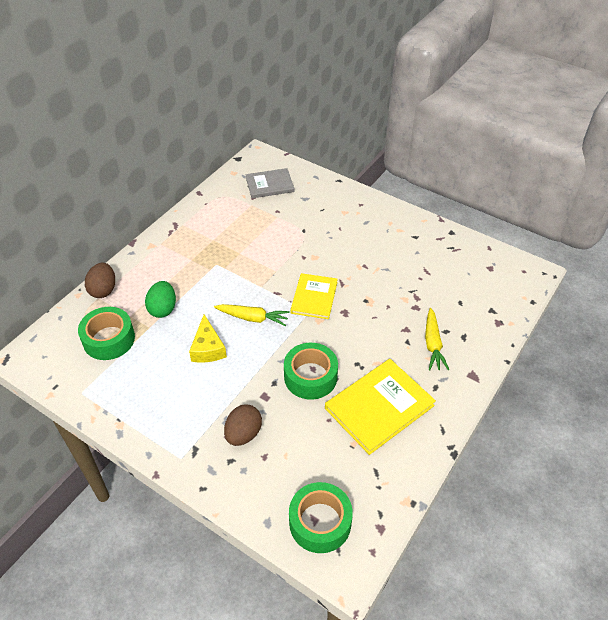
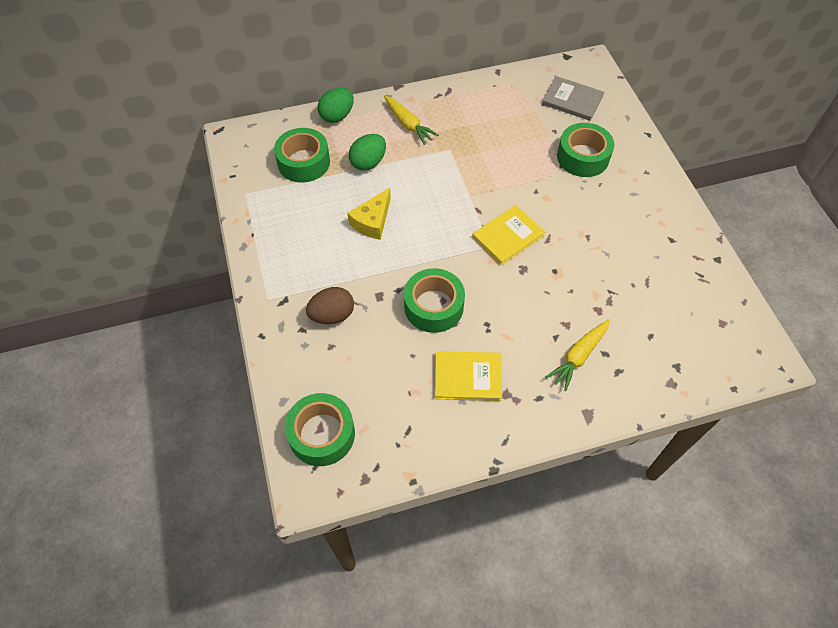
camera: 40 degrees right, 10 degrees up
(103, 290) = (337, 116): brown egg -> green egg
(252, 318) = (434, 219): yellow carrot -> yellow carrot (408, 124)
(312, 217) = (583, 157): none -> green tape
(379, 407) = (467, 377): yellow book -> yellow book, size x0.65

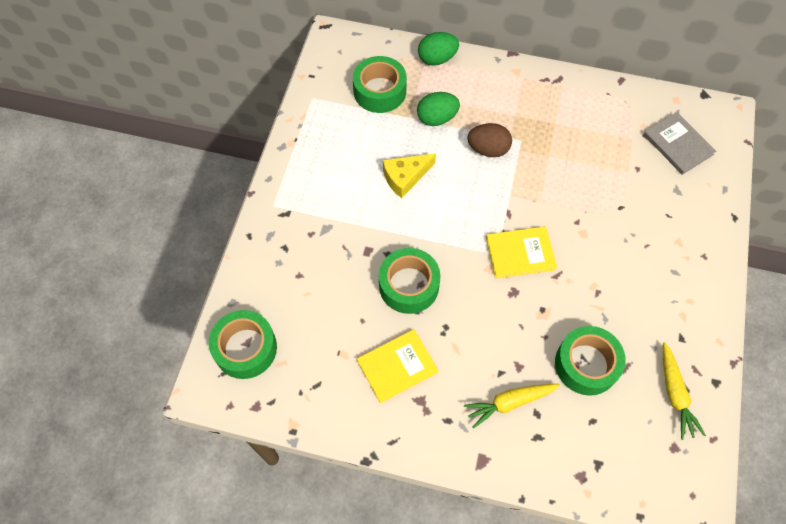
camera: 30 degrees right, 5 degrees up
(332, 315) = (317, 248): brown egg -> brown egg (488, 149)
(408, 124) = (497, 97): yellow carrot -> yellow carrot (675, 394)
(467, 377) = (397, 366): yellow book -> yellow book turned 60 degrees counterclockwise
(583, 157) = (648, 209): green tape -> green tape (586, 364)

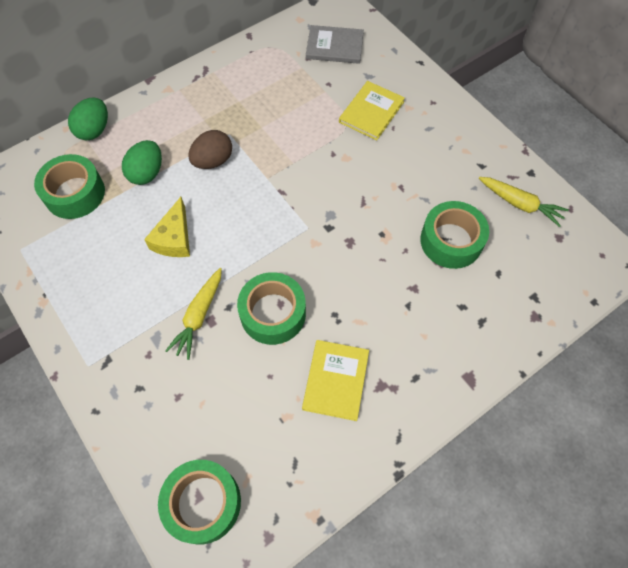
camera: 50 degrees left, 0 degrees up
(509, 403) = (438, 319): yellow carrot -> yellow carrot (199, 316)
(520, 253) = (322, 211): yellow book -> yellow book (371, 112)

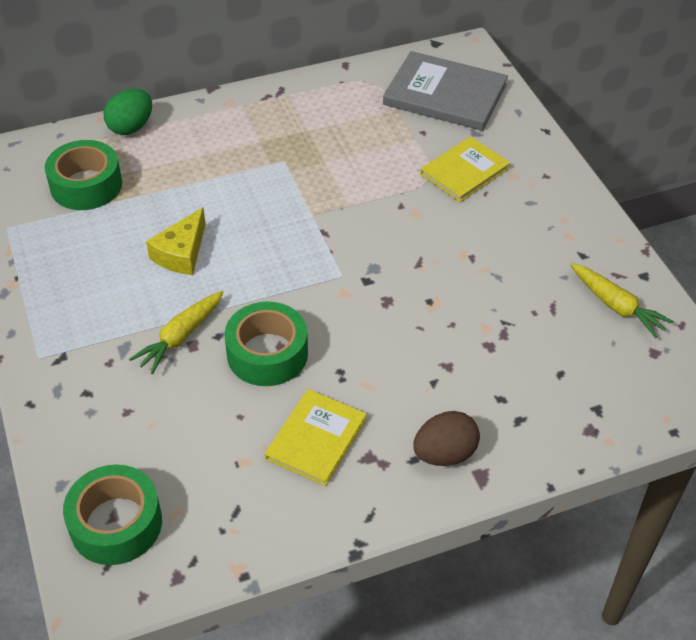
camera: 15 degrees right, 15 degrees down
(147, 173) = (174, 182): green egg -> none
(213, 161) = (255, 185): brown egg -> brown egg (444, 454)
(334, 46) = (445, 95): grey book -> grey book, size x1.54
(451, 241) = (513, 326): green tape -> none

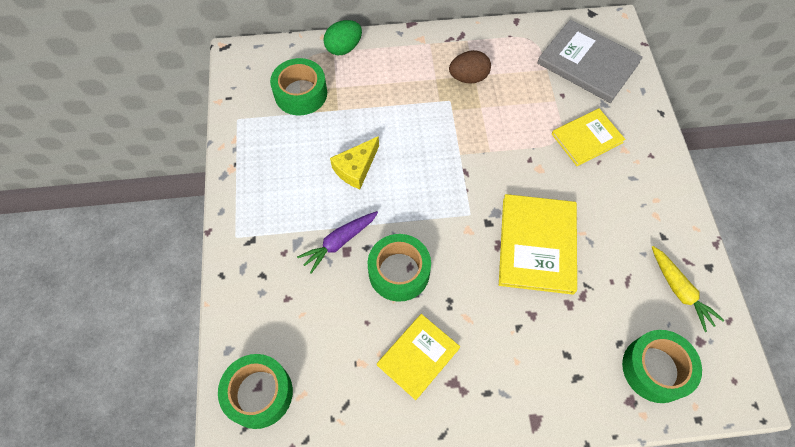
camera: 15 degrees right, 15 degrees up
(180, 337) = (339, 242): yellow carrot -> purple carrot
(434, 292) = (537, 245): none -> yellow book
(444, 454) = (512, 394): brown egg -> brown egg (468, 77)
(610, 391) = (655, 369): none -> green tape

